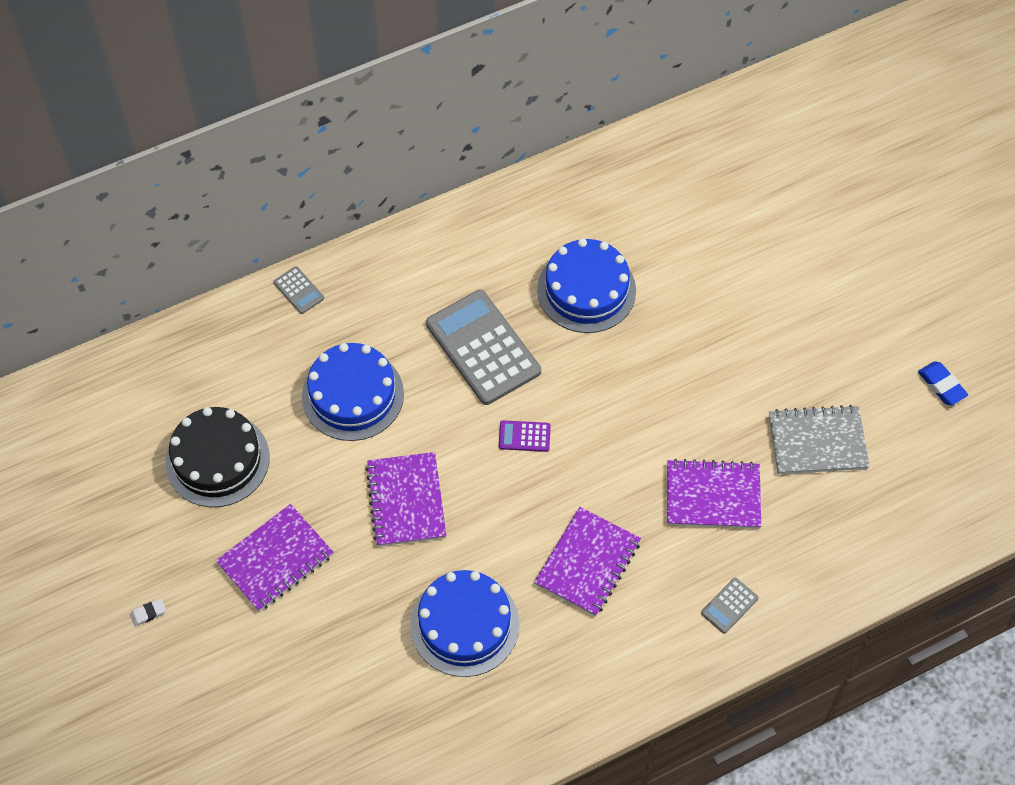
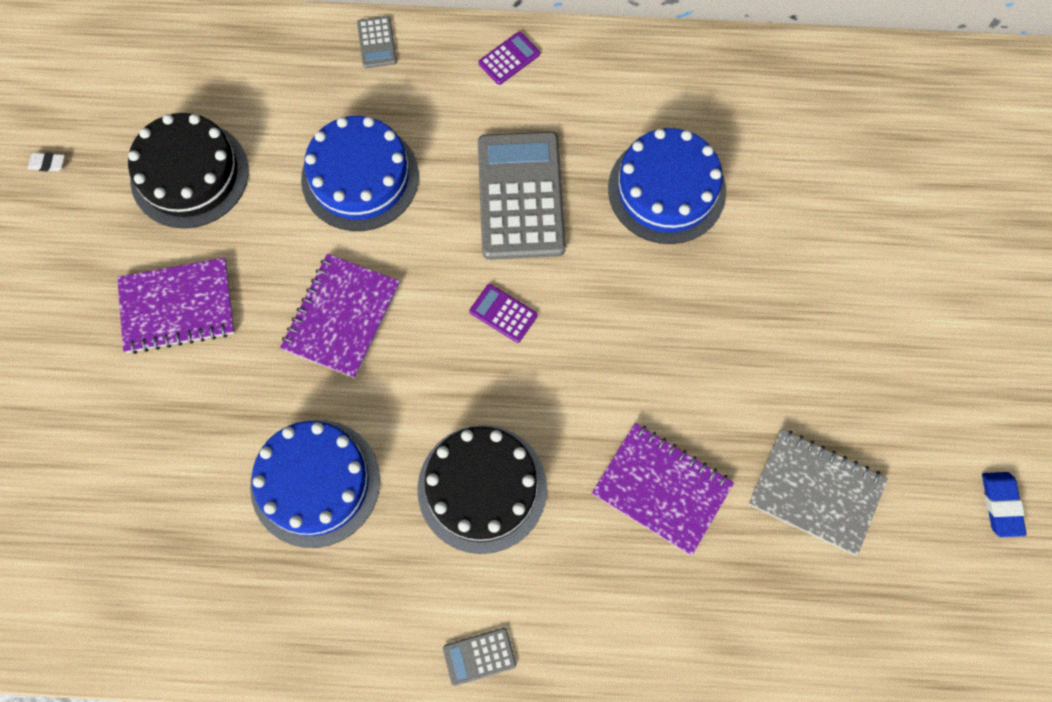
camera: 30 degrees right, 10 degrees up
(148, 613) = (26, 295): white eraser -> white eraser (47, 163)
(409, 253) = (509, 59): none -> purple calculator
(587, 563) = (482, 488): purple notebook -> black cake
(729, 605) = (603, 624): grey calculator -> grey calculator (479, 656)

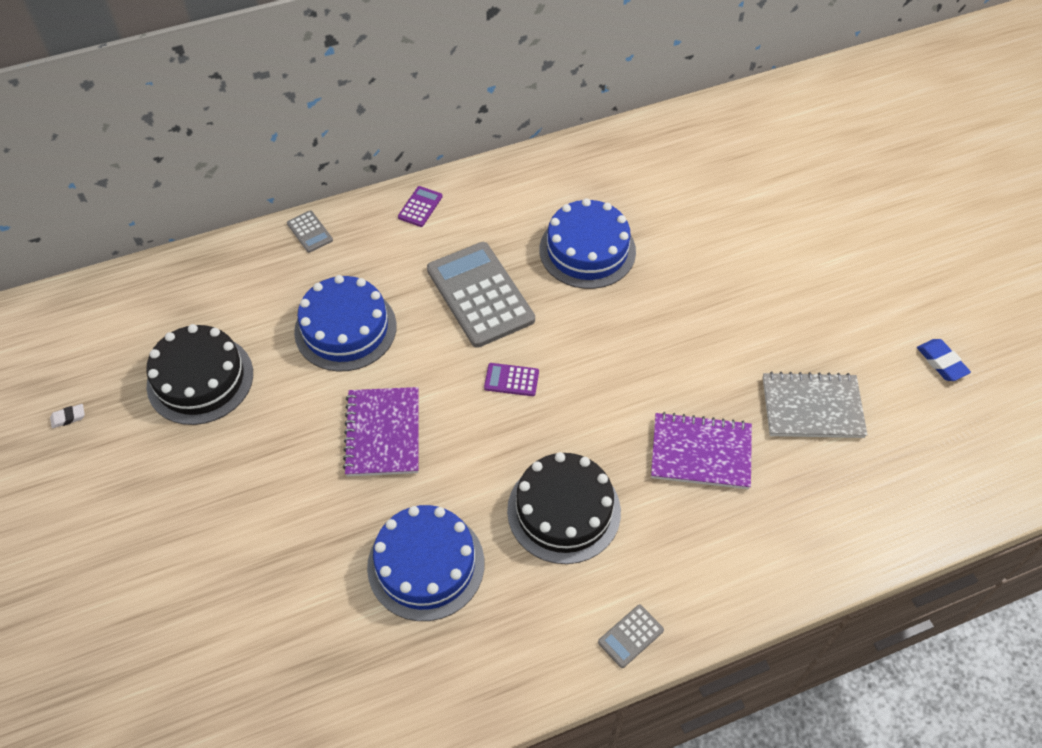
camera: 25 degrees left, 15 degrees down
(177, 307) = (239, 481): purple notebook -> none

